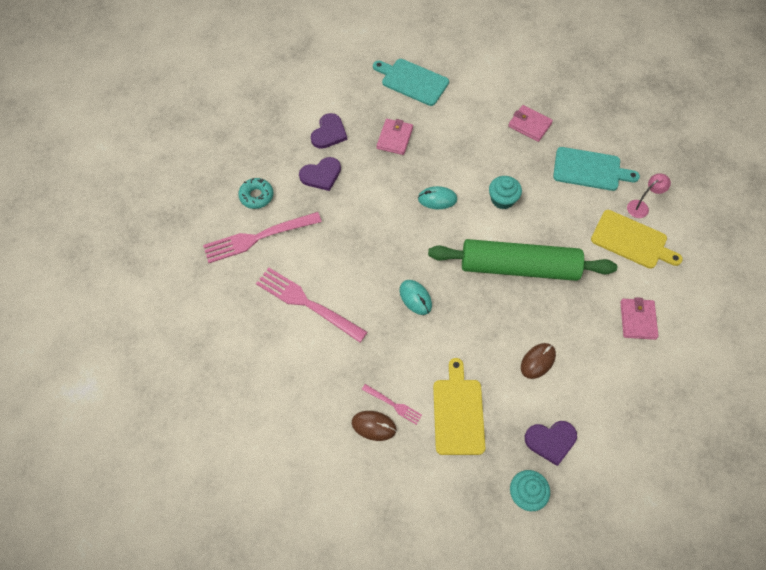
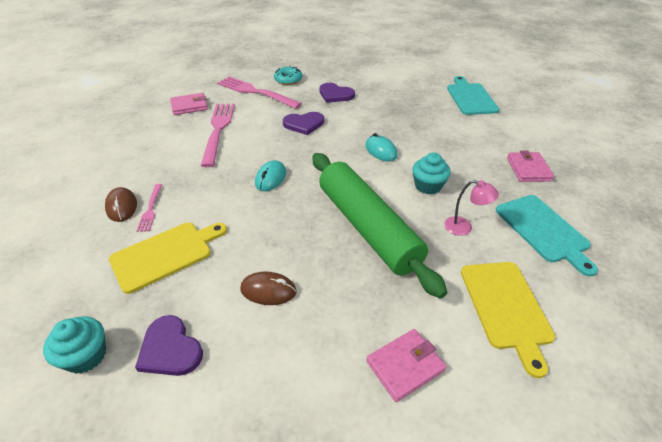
camera: 55 degrees right, 20 degrees down
(329, 133) = (374, 84): purple heart -> purple heart (304, 124)
(394, 138) = (409, 110): pink wallet -> pink wallet (189, 106)
(641, 206) = (561, 295): pink lamp -> pink lamp (464, 228)

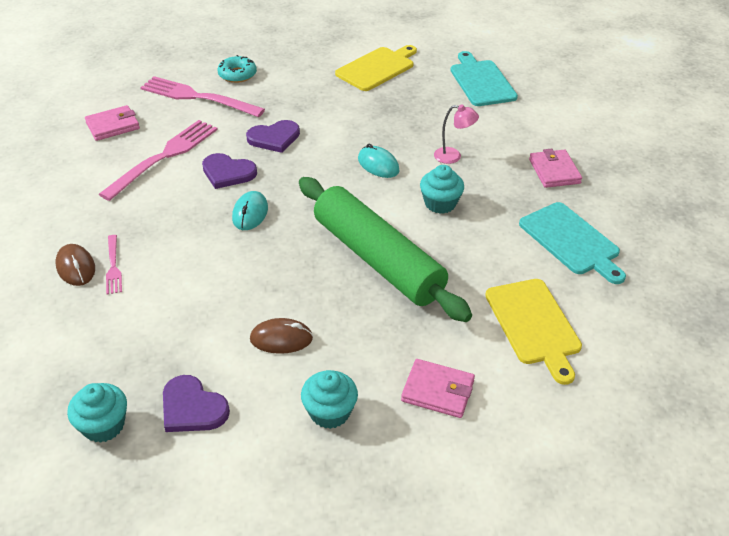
camera: 10 degrees left, 0 degrees up
(165, 254) = (151, 315): yellow cutting board -> yellow cutting board (377, 68)
(218, 130) = (164, 157): pink fork -> pink fork turned 45 degrees clockwise
(295, 374) = (330, 412): none -> turquoise cupcake
(335, 94) = (306, 92): purple heart -> purple heart (228, 172)
(405, 366) = (438, 391): pink wallet -> pink wallet turned 60 degrees clockwise
(464, 228) = (485, 247): pink lamp -> pink lamp (453, 156)

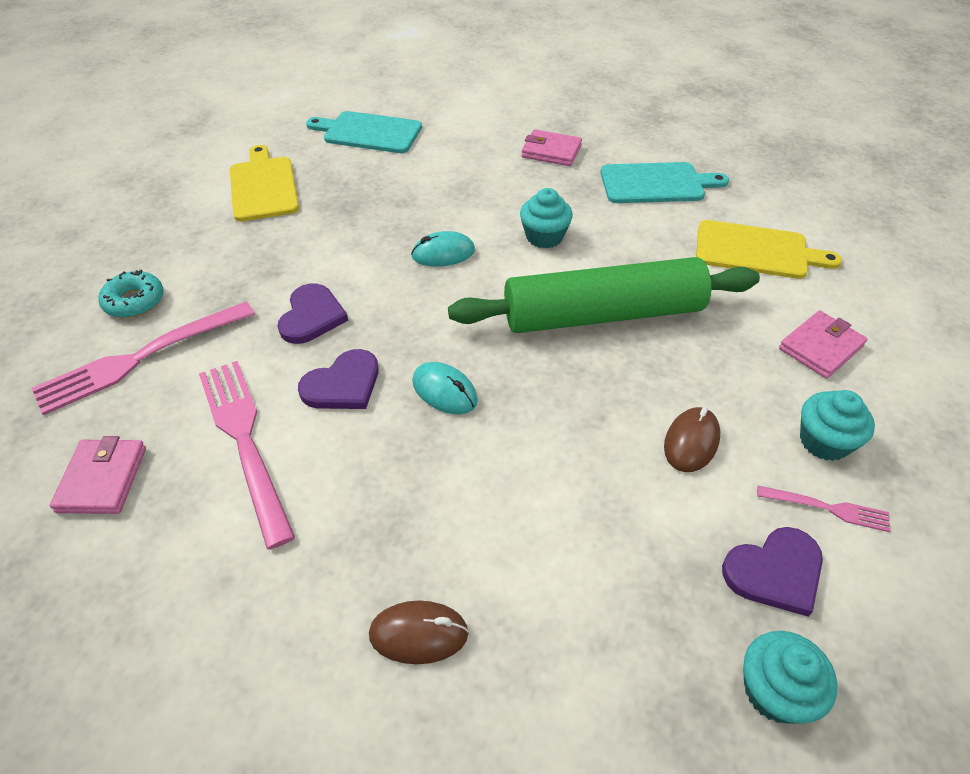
camera: 60 degrees left, 5 degrees up
(113, 266) = (449, 581): pink fork -> pink fork (827, 508)
(453, 156) = (475, 198): pink lamp -> none

